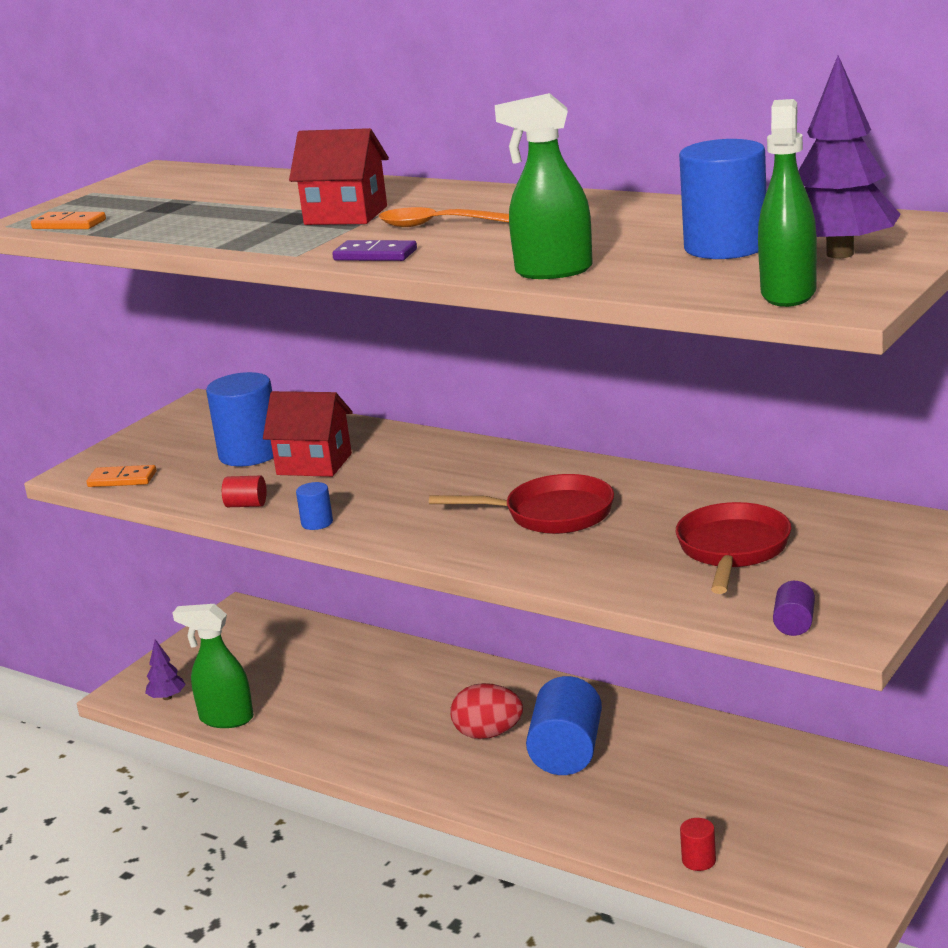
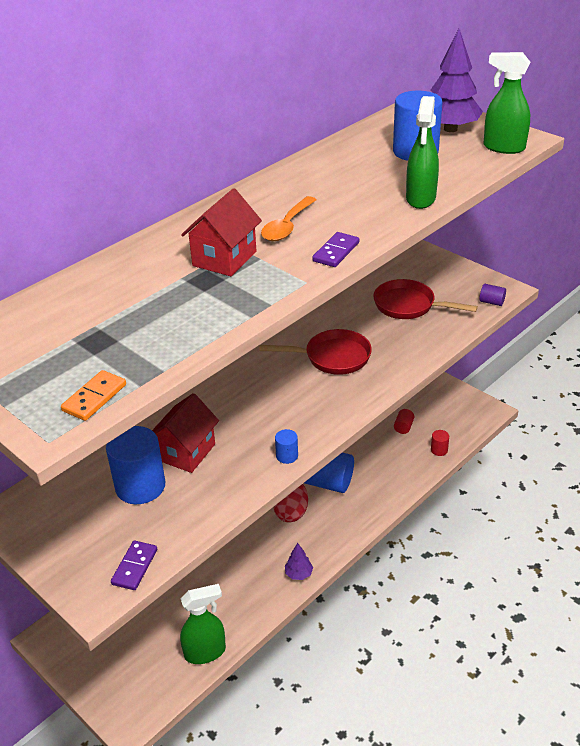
camera: 80 degrees left, 15 degrees up
(122, 479) = (134, 567): orange domino -> purple domino
(167, 697) = (154, 691): purple tree -> purple tree (298, 574)
(226, 719) = (205, 652): green spray bottle -> green spray bottle turned 135 degrees counterclockwise
(246, 505) = (235, 491): red cylinder -> red cylinder (403, 427)
(551, 514) = (332, 357): red pan -> red pan turned 75 degrees clockwise

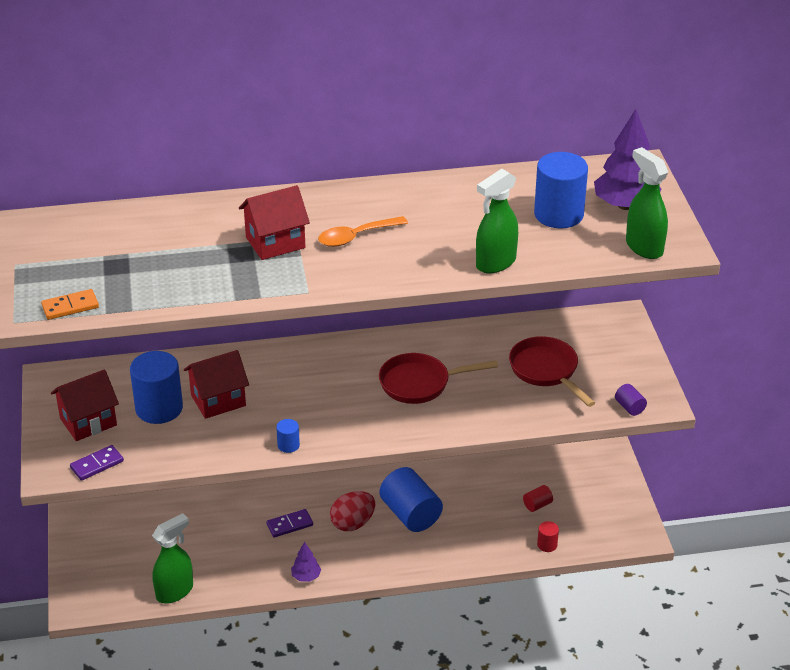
camera: 35 degrees right, 0 degrees up
(85, 533) = (88, 422): none -> red house
(205, 652) = (175, 591): green spray bottle -> green spray bottle turned 60 degrees counterclockwise
(332, 357) = (420, 383): red pan -> red pan turned 135 degrees clockwise
(336, 252) = (362, 278): purple domino -> purple domino (290, 525)

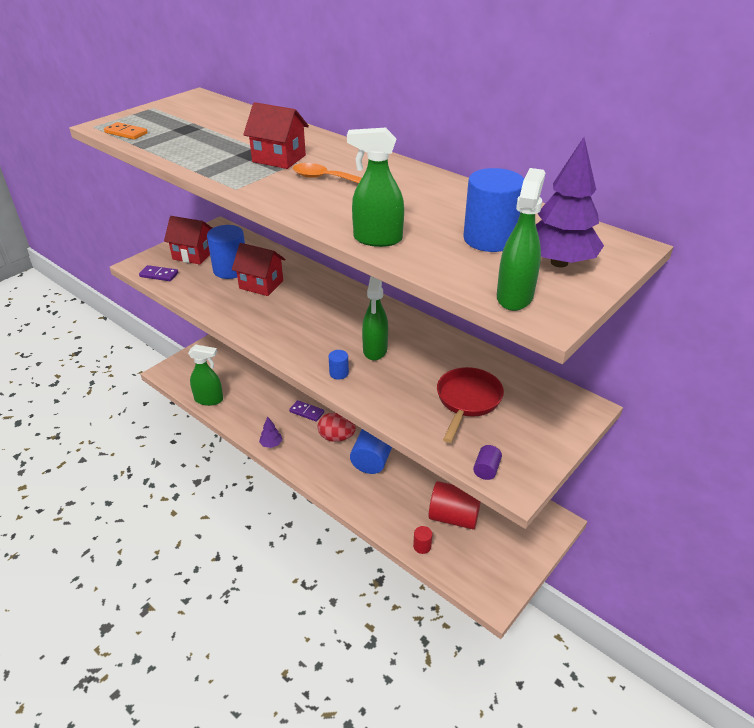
camera: 50 degrees right, 0 degrees up
(288, 445) = (248, 329): blue cylinder -> blue cylinder (339, 373)
(420, 383) = (375, 350): red pan -> green spray bottle
(537, 505) = (453, 517): red cylinder -> red cylinder, size x2.19

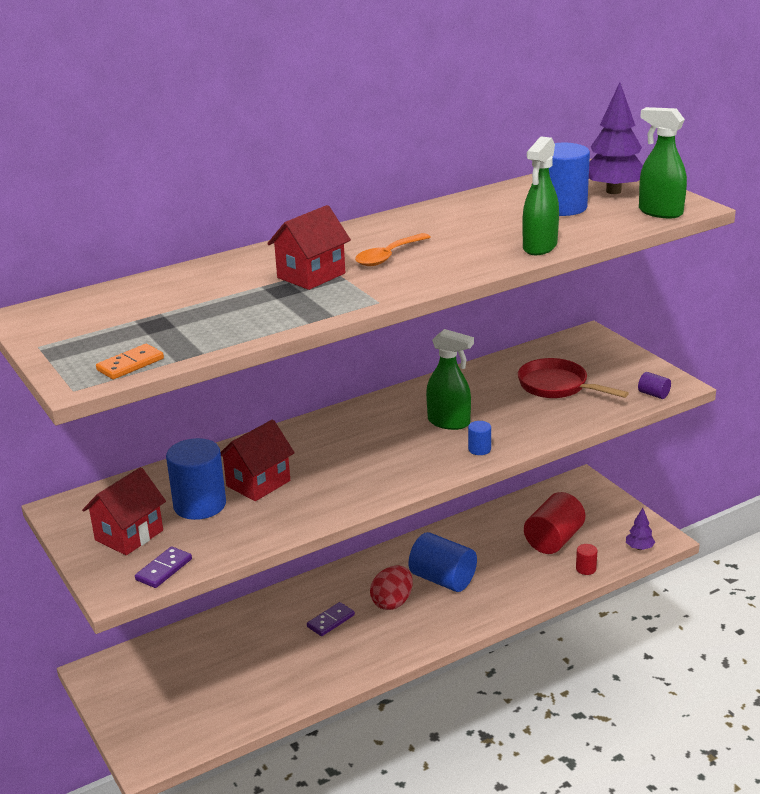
camera: 70 degrees left, 10 degrees down
(209, 399) = (248, 714): green spray bottle -> none
(271, 444) = (376, 661): purple tree -> purple tree (639, 548)

